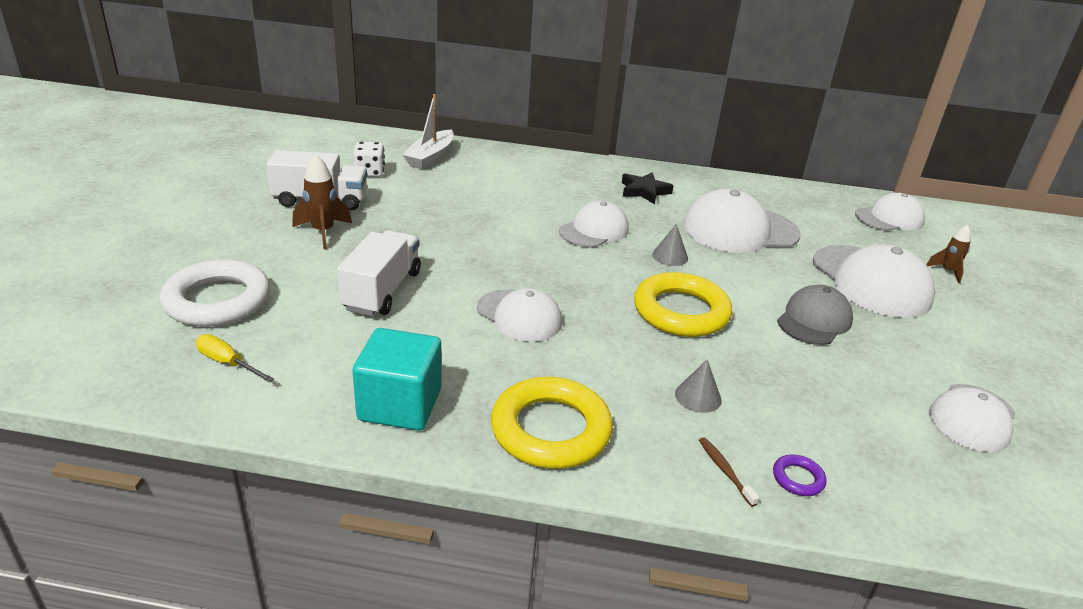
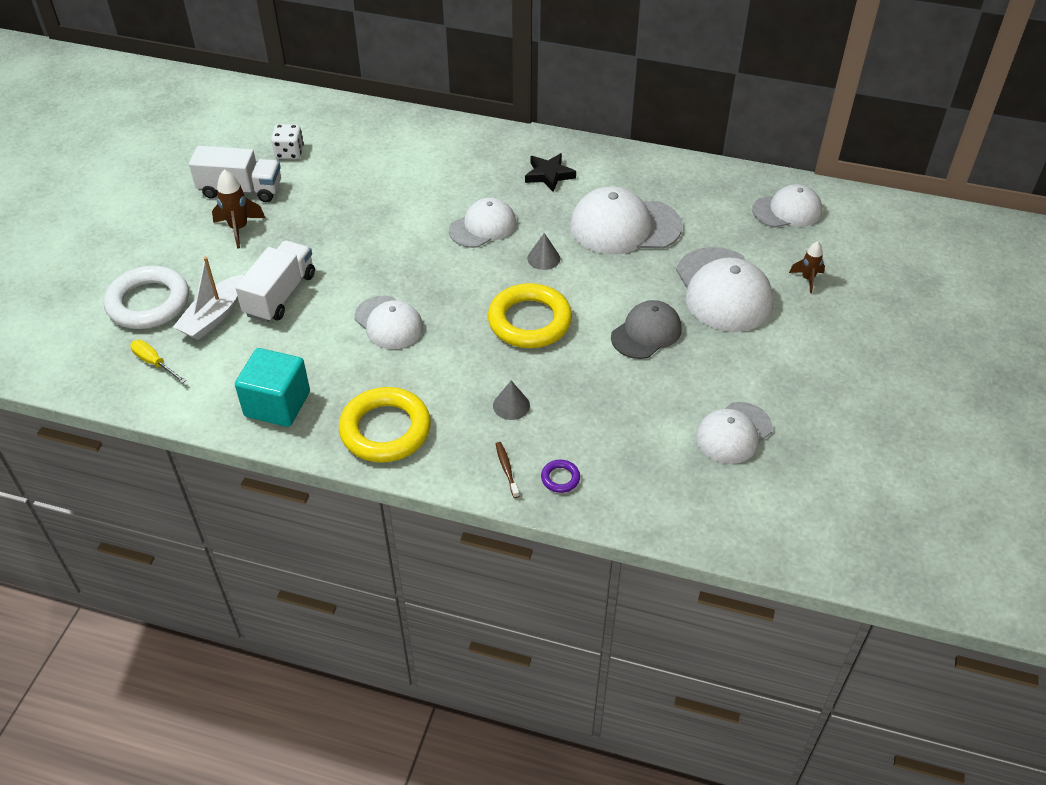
camera: 10 degrees right, 15 degrees up
(430, 157) = (350, 130): white boat -> white boat (214, 316)

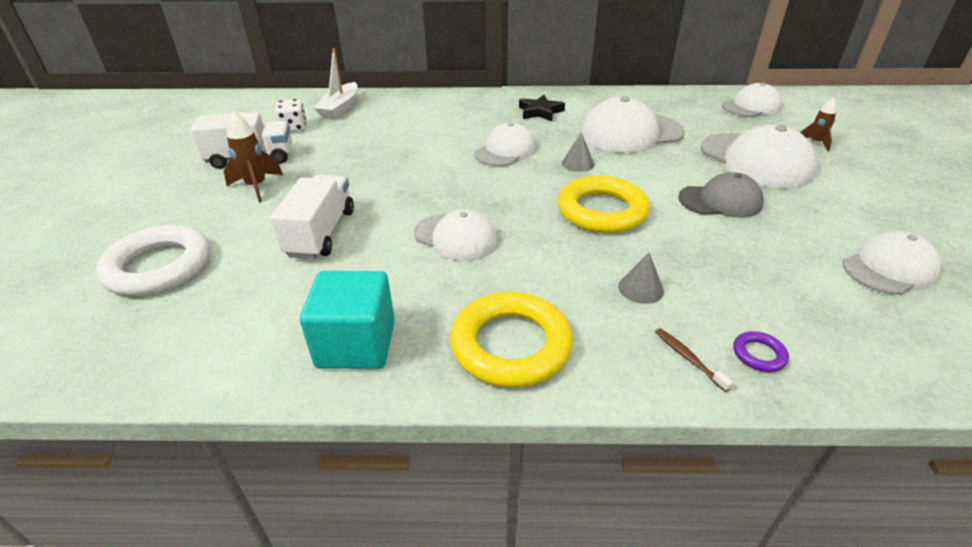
camera: 15 degrees left, 10 degrees down
(154, 363) = (173, 329): yellow screwdriver -> none
(214, 316) = (246, 266): white boat -> white boat (340, 108)
(646, 333) = (720, 201): grey cap -> grey cap turned 60 degrees clockwise
(733, 433) = (889, 268): white cap -> white cap turned 150 degrees counterclockwise

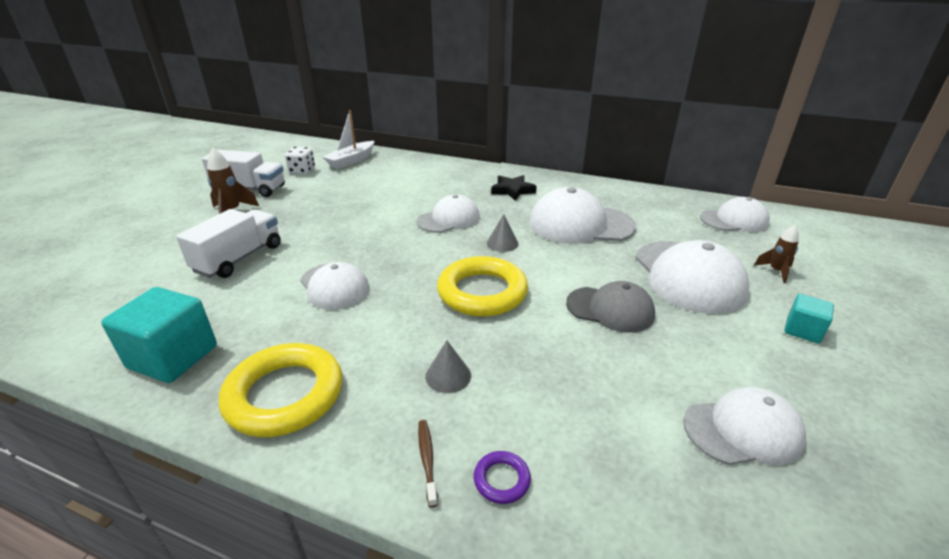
camera: 20 degrees right, 5 degrees down
(159, 267) = (111, 258): white ring -> none
(869, 185) = (802, 330): none -> turquoise cube

